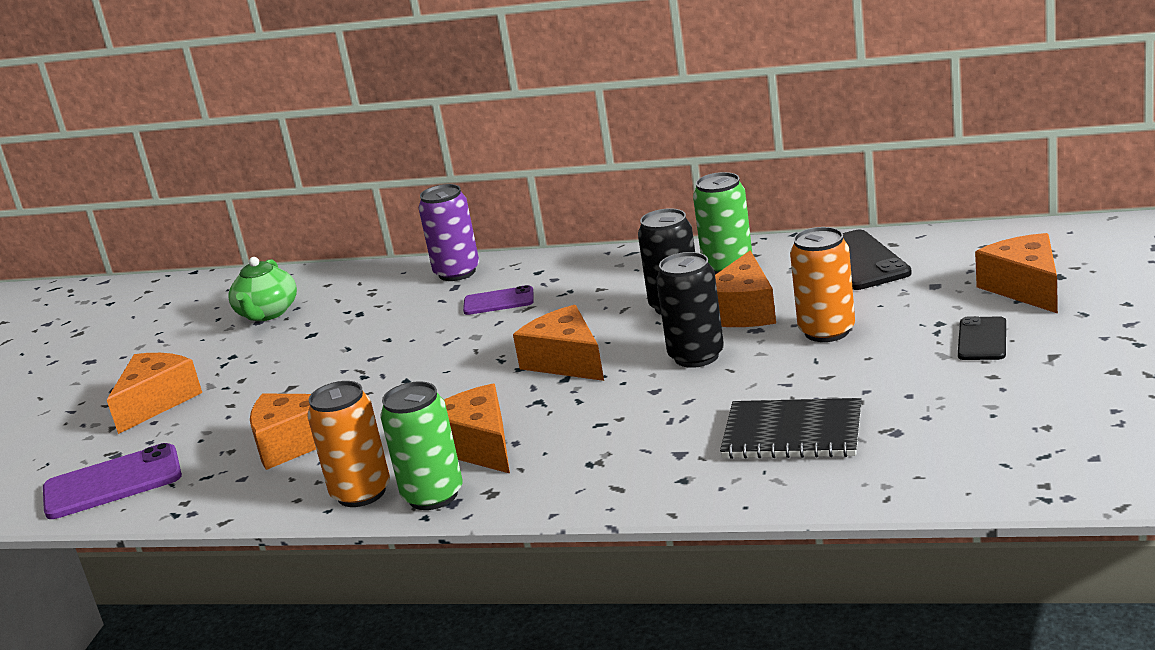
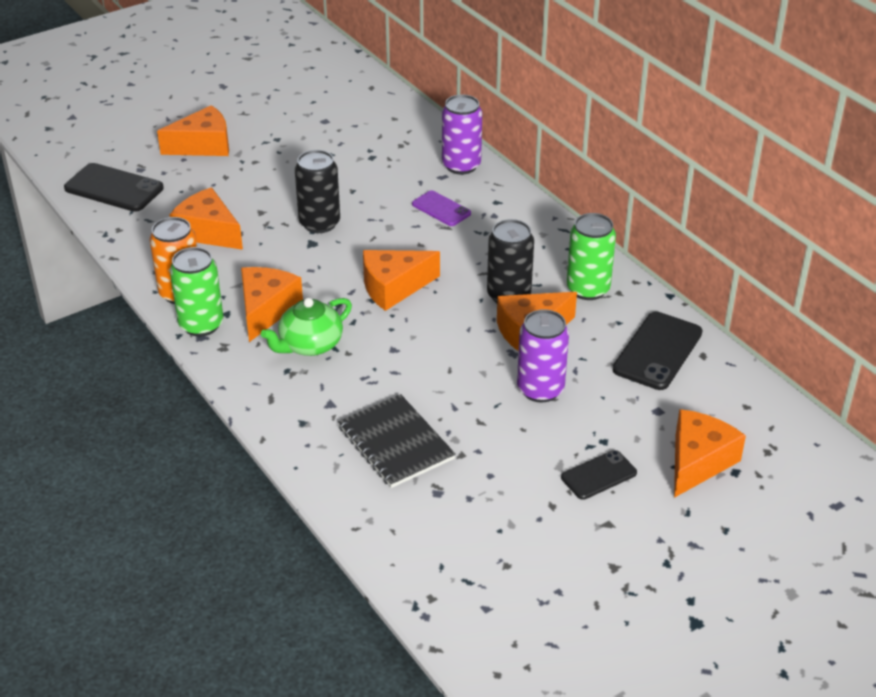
camera: 40 degrees right, 15 degrees up
(112, 483) = (114, 188): purple phone -> black phone
(267, 313) = (336, 118): green teapot -> green teapot (309, 345)
(566, 361) = (394, 287): orange cheese -> orange cheese turned 120 degrees counterclockwise
(696, 356) = (452, 344): black can -> black can (319, 223)
(827, 331) = (540, 389): orange can -> purple can

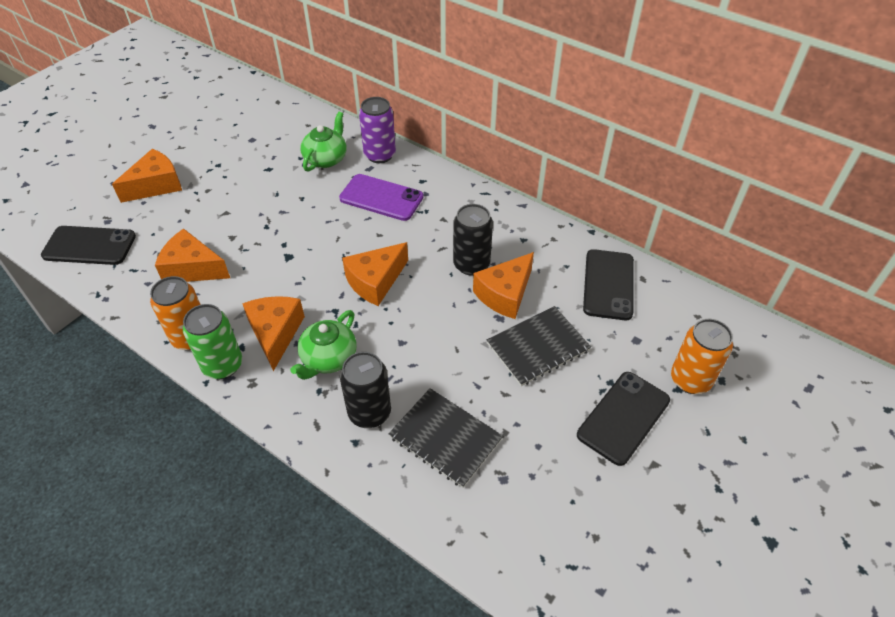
camera: 20 degrees left, 10 degrees up
(319, 223) = (287, 236): black can -> black can (369, 412)
(398, 157) = (326, 158): none -> green teapot
(441, 209) = (381, 198): purple phone -> purple phone, size x1.64
(540, 389) = (538, 347): purple can -> black notebook
(588, 289) = (529, 242): green can -> none
(598, 475) = (623, 417): black phone -> black phone, size x1.64
(698, 462) = (690, 380): orange cheese -> orange can

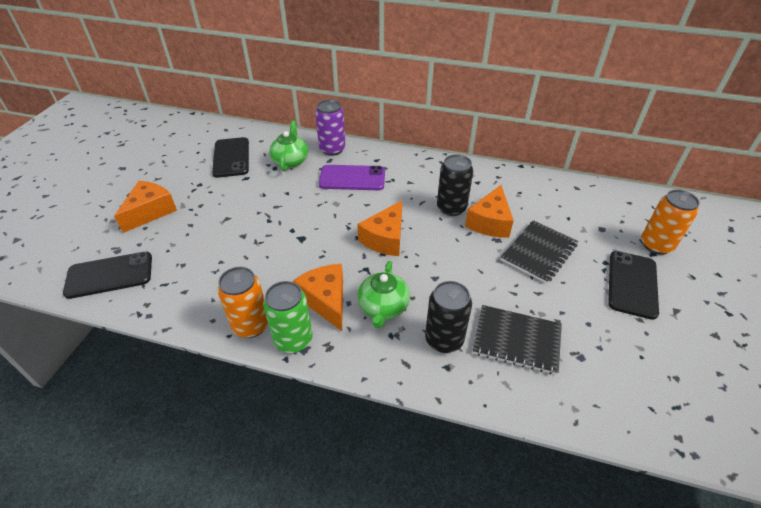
camera: 20 degrees left, 5 degrees down
(193, 268) = (221, 268): orange cheese -> none
(608, 284) = (557, 197): black phone -> black phone (231, 157)

